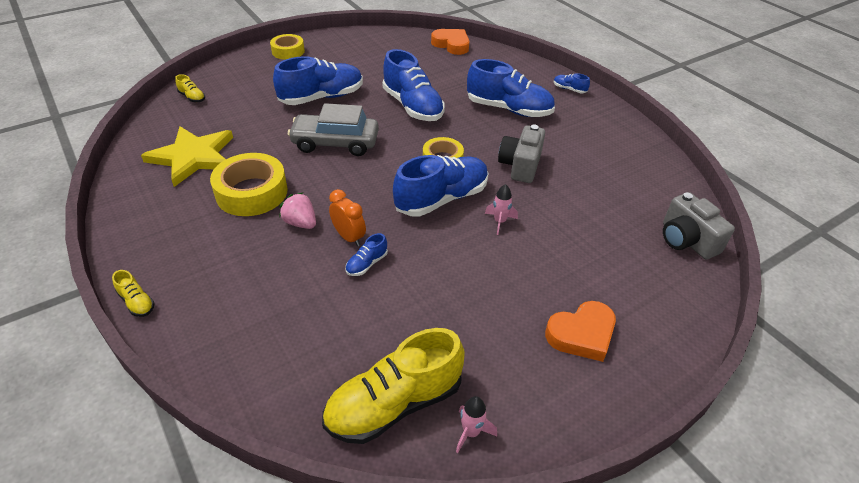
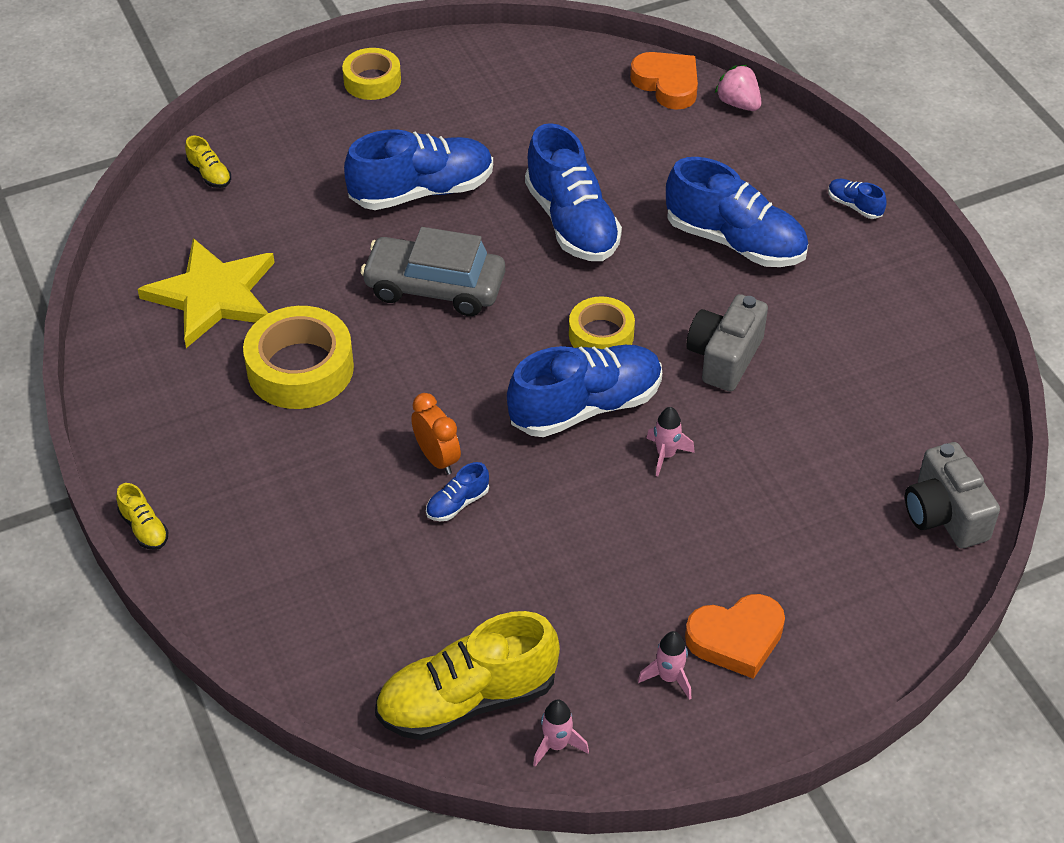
camera: 10 degrees right, 5 degrees up
(300, 223) = (369, 428): pink strawberry -> pink strawberry (738, 104)
(542, 368) = (669, 677): none -> pink rocket

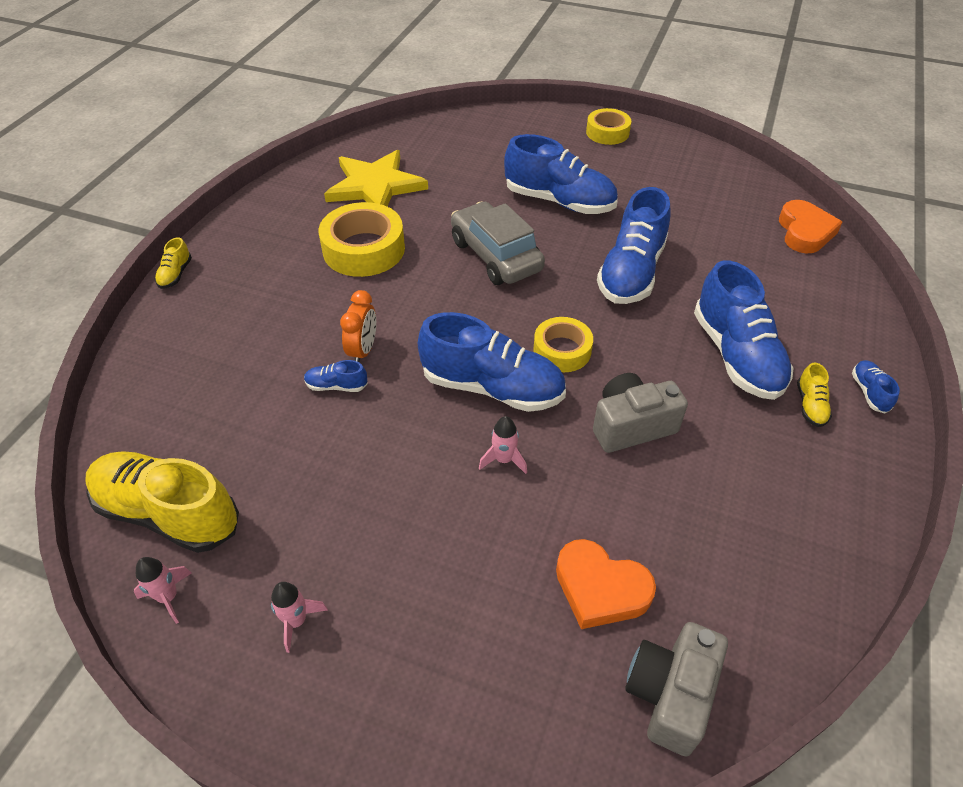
camera: 45 degrees right, 0 degrees up
(209, 174) = (457, 130): yellow shoe -> yellow shoe (810, 405)
(736, 639) = (378, 638): orange heart -> orange heart (600, 588)
(738, 104) = (847, 272): pink strawberry -> none

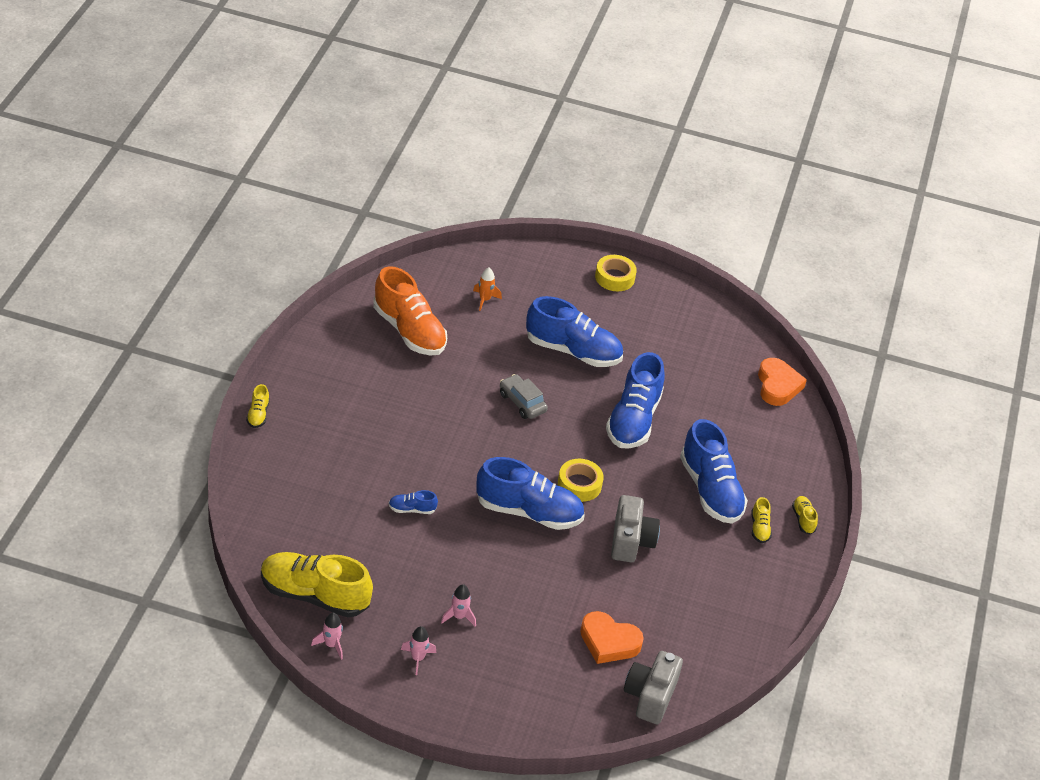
camera: 10 degrees left, 5 degrees down
(363, 350) = (427, 482): orange clock -> none
(364, 249) = (411, 394): yellow tape -> none
(375, 186) = (409, 331): yellow star -> orange shoe
(464, 155) = (484, 300): none -> orange rocket
(496, 255) = (522, 402): grey car -> grey car, size x0.60
(504, 460) = (541, 563): pink rocket -> pink rocket (459, 616)
(631, 426) = (631, 541): grey camera -> grey camera turned 120 degrees clockwise
(869, 392) = (803, 519): blue shoe -> yellow shoe

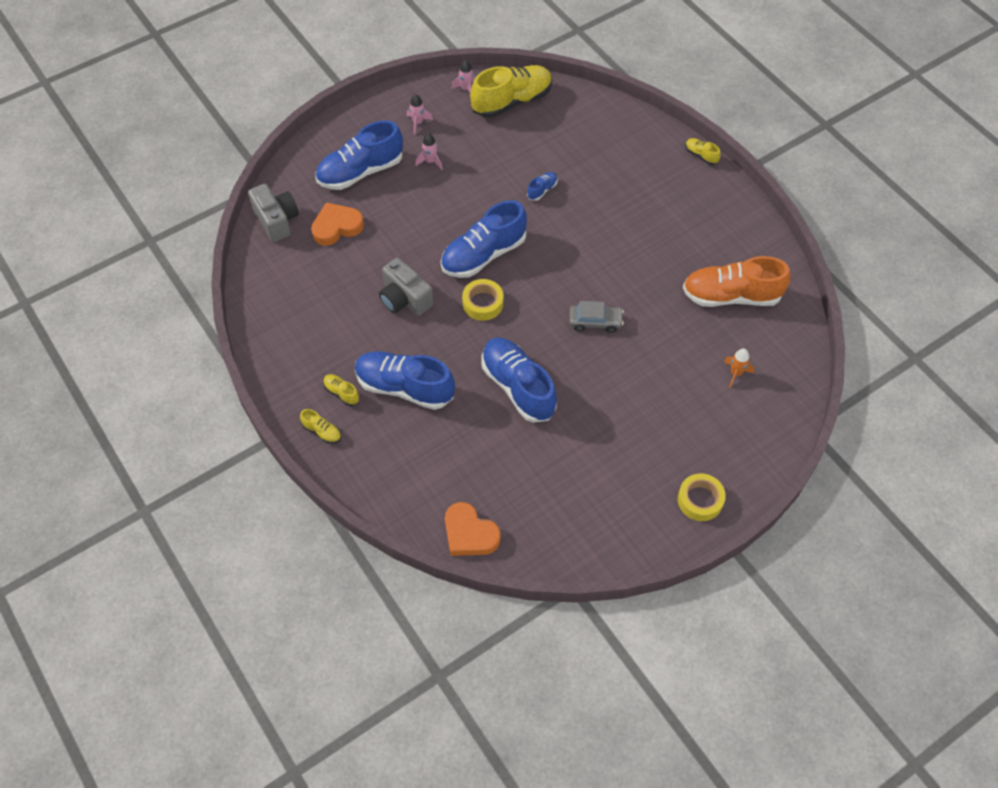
camera: 135 degrees right, 15 degrees up
(573, 351) = (627, 398): blue shoe -> blue shoe (360, 172)

